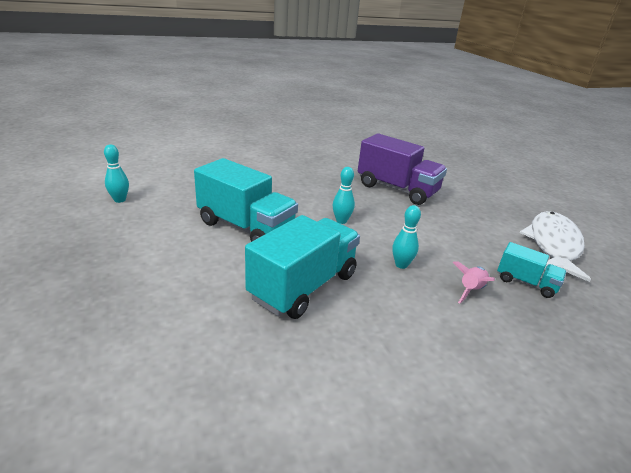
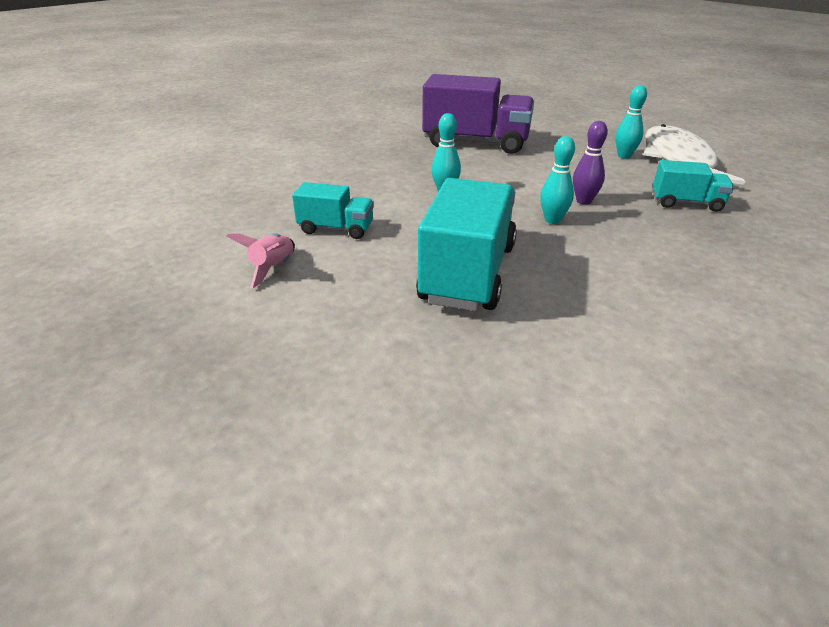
camera: 20 degrees left, 5 degrees up
(120, 200) = (123, 241): turquoise bowling pin -> turquoise bowling pin (624, 156)
(246, 227) = (336, 229): turquoise truck -> turquoise truck, size x0.53
(439, 257) = (583, 201): none -> purple bowling pin
(470, 290) = (643, 225): pink rocket -> pink rocket (273, 268)

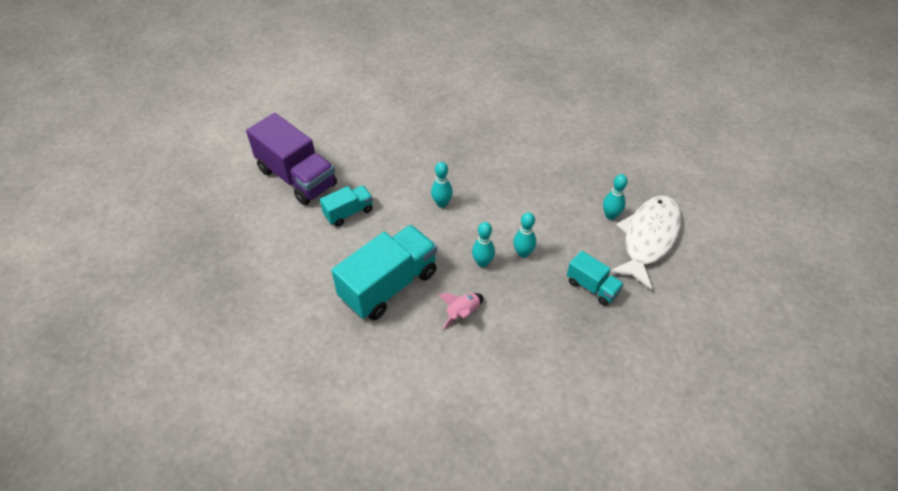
camera: 30 degrees right, 15 degrees up
(273, 268) = (293, 233): pink rocket -> pink rocket (462, 313)
(336, 229) = (348, 213): turquoise truck -> turquoise truck turned 75 degrees counterclockwise
(476, 143) = (514, 153): purple truck -> purple truck (297, 177)
(583, 201) = (523, 253): purple bowling pin -> turquoise bowling pin

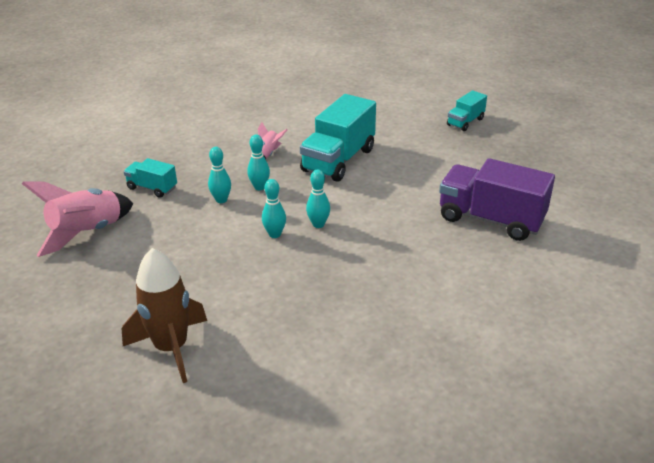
camera: 165 degrees right, 15 degrees down
(348, 213) = (411, 200): turquoise truck -> turquoise truck (465, 122)
(570, 125) = (171, 348): none -> brown rocket
(610, 216) = (126, 246): turquoise bowling pin -> turquoise bowling pin (275, 234)
(648, 239) = (87, 233): white fish -> pink rocket

